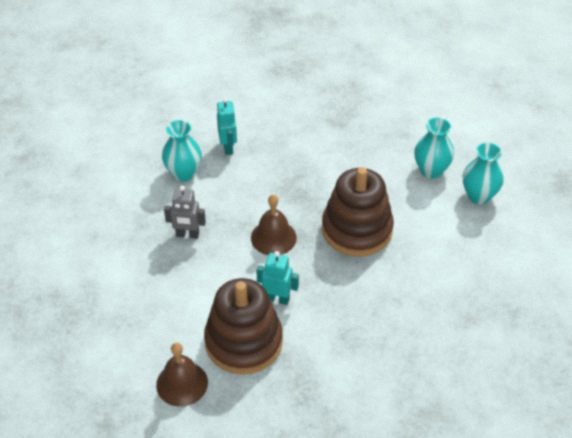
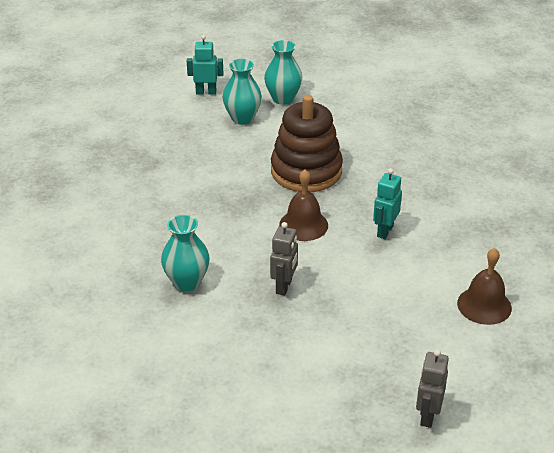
camera: 80 degrees left, 10 degrees down
(43, 345) = (427, 415): none -> grey robot
(228, 147) = (158, 244): turquoise robot -> turquoise robot (206, 92)
(243, 342) = (435, 258): brown stacking toy -> none

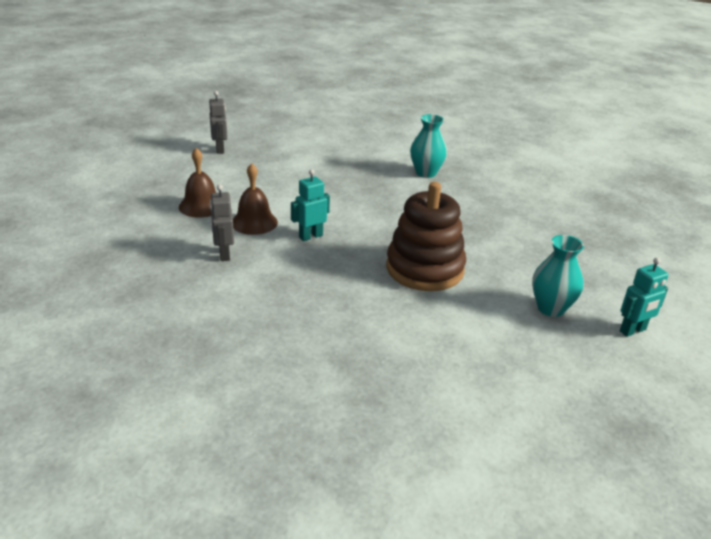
camera: 150 degrees right, 5 degrees down
(283, 99) = (542, 350): turquoise vase -> none
(284, 286) = (358, 185): grey robot -> grey robot (224, 254)
(303, 225) = (382, 224): brown bell -> brown bell (254, 222)
(385, 231) = (310, 236): turquoise robot -> turquoise robot turned 120 degrees counterclockwise

